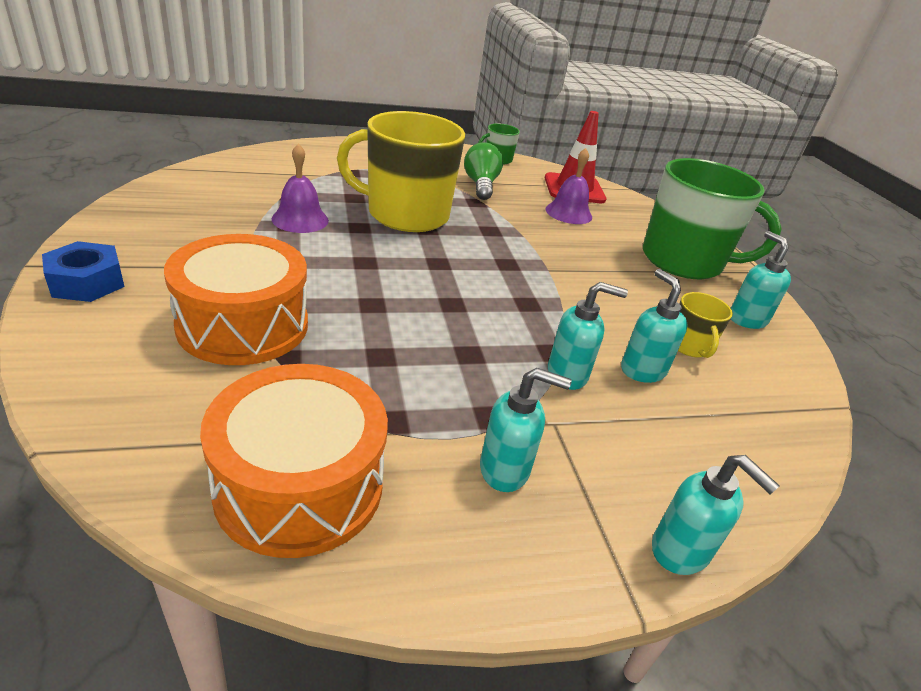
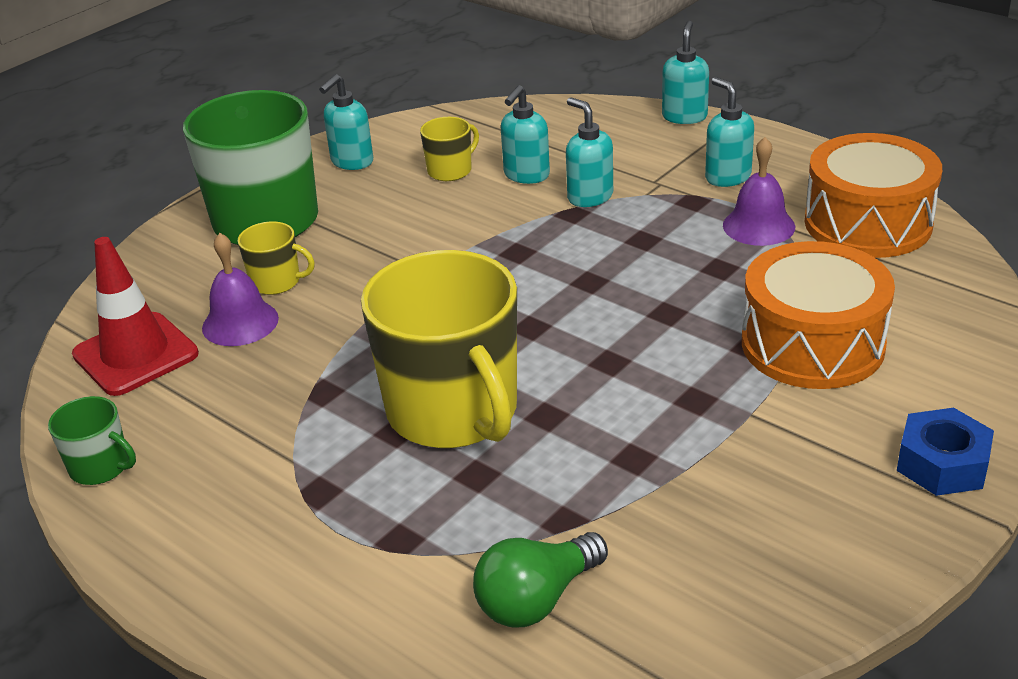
camera: 120 degrees left, 0 degrees up
(300, 219) = (606, 463): purple bell -> purple bell (759, 226)
(481, 185) = (251, 420): green light bulb -> green light bulb (537, 599)
(599, 234) = (277, 282): none -> yellow mug

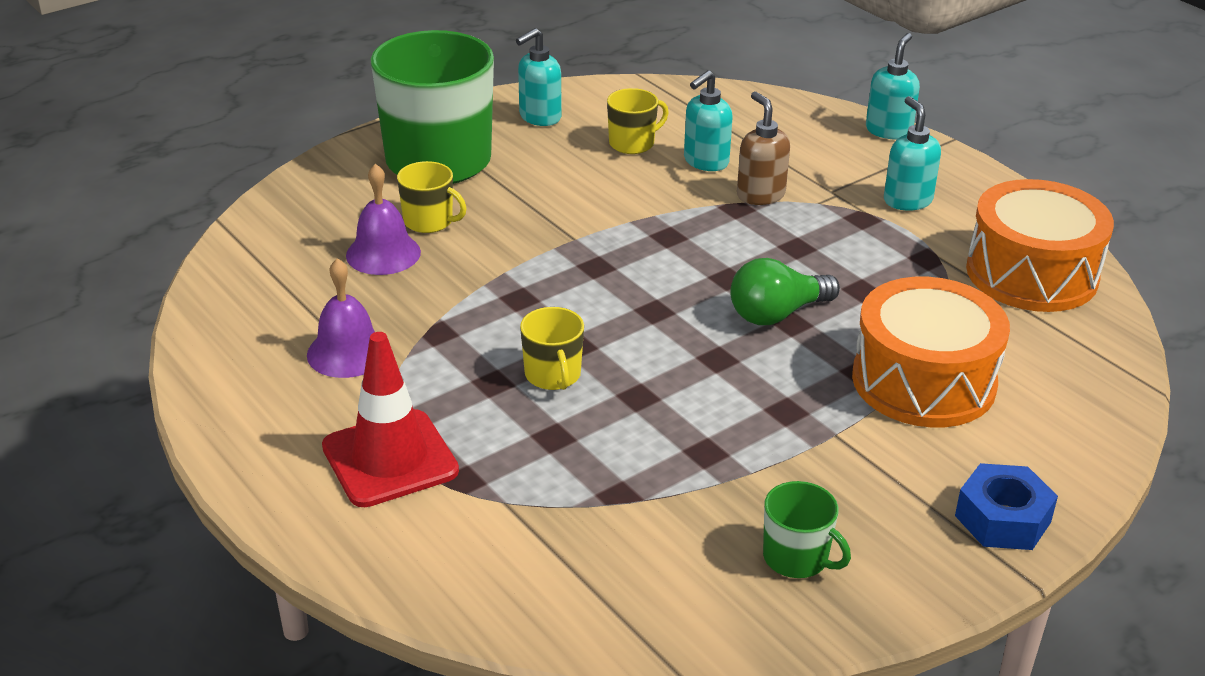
camera: 10 degrees right, 0 degrees up
(101, 467) = (218, 360): green mug -> green mug (797, 558)
(135, 354) = (279, 264): red traffic cone -> red traffic cone (390, 459)
(454, 411) = (553, 375): yellow mug -> yellow mug, size x0.44
(537, 599) = (568, 558): green light bulb -> green light bulb (777, 314)
(589, 197) = (760, 195): turquoise soap dispenser -> brown soap dispenser
(759, 226) = (919, 255): purple bell -> purple bell (347, 352)

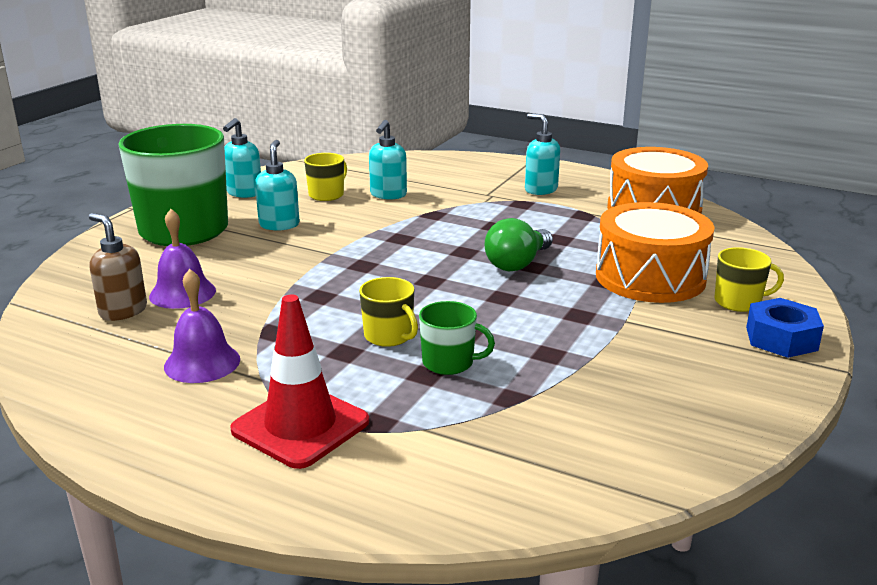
camera: 25 degrees left, 10 degrees down
(429, 221) = (206, 266): yellow mug -> yellow mug (739, 302)
(760, 195) = (442, 205): brown soap dispenser -> brown soap dispenser (122, 311)
(797, 558) = (678, 400): green mug -> green mug (449, 363)
(889, 131) = (493, 159): turquoise soap dispenser -> turquoise soap dispenser (279, 225)

